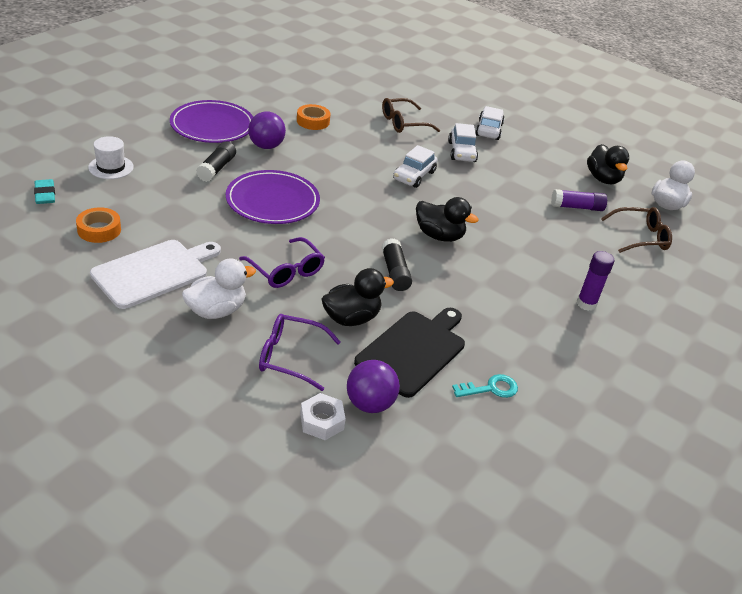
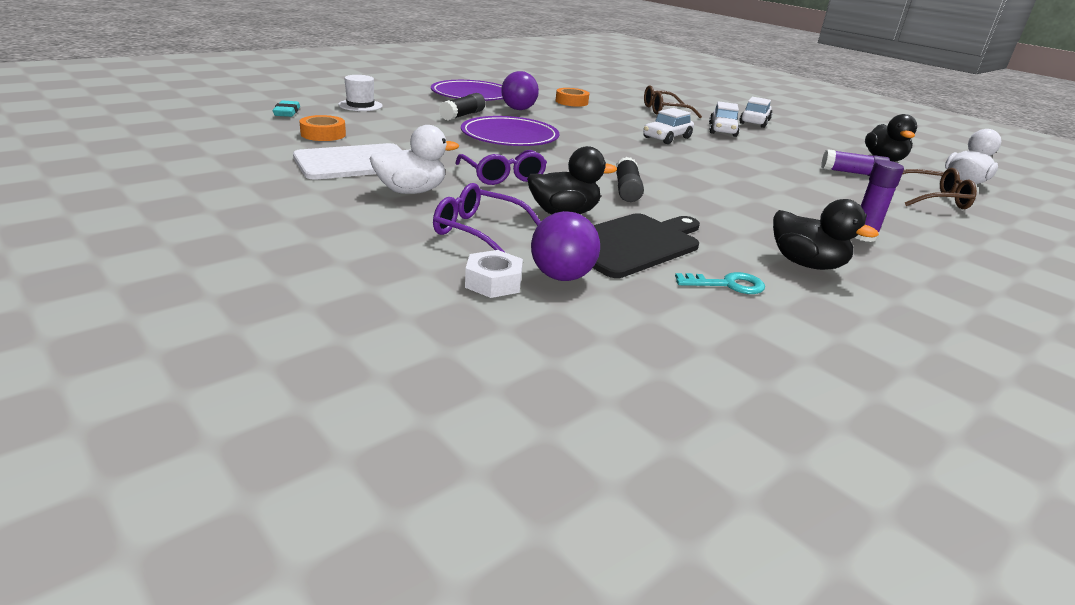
camera: 15 degrees right, 10 degrees down
(439, 236) = (685, 173): black duck -> black duck (806, 264)

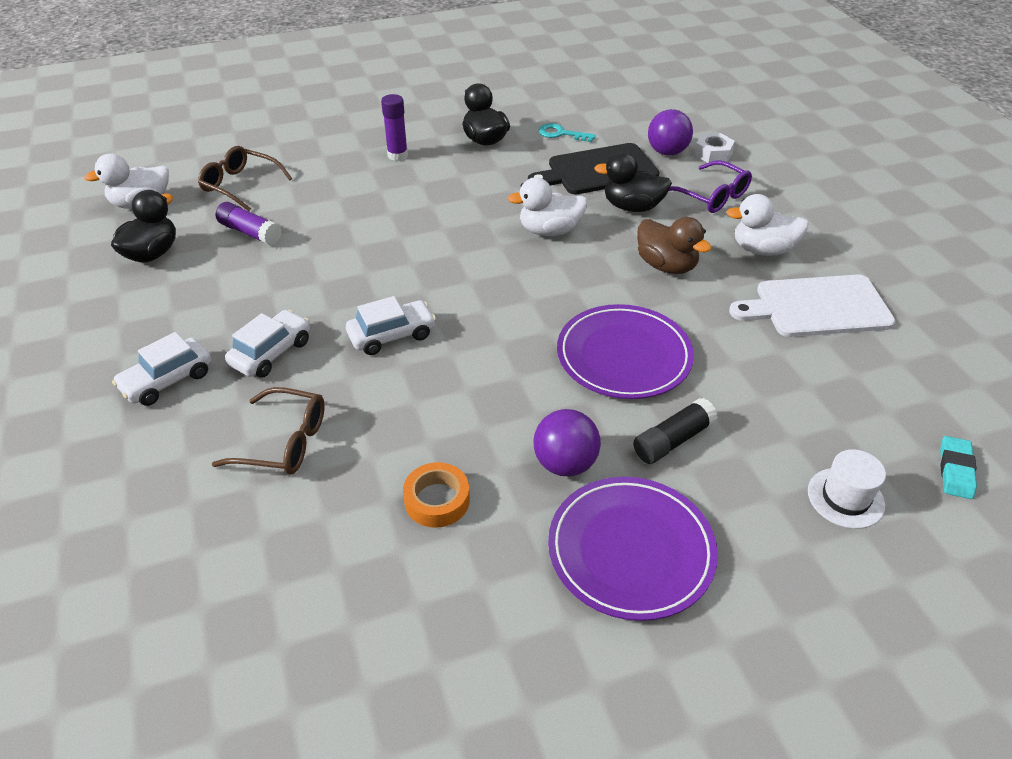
camera: 155 degrees left, 15 degrees up
(323, 134) = (877, 383): orange tape -> none
(503, 176) = (666, 266): purple glasses -> brown duck
(626, 190) = (549, 231): black glue stick -> white duck

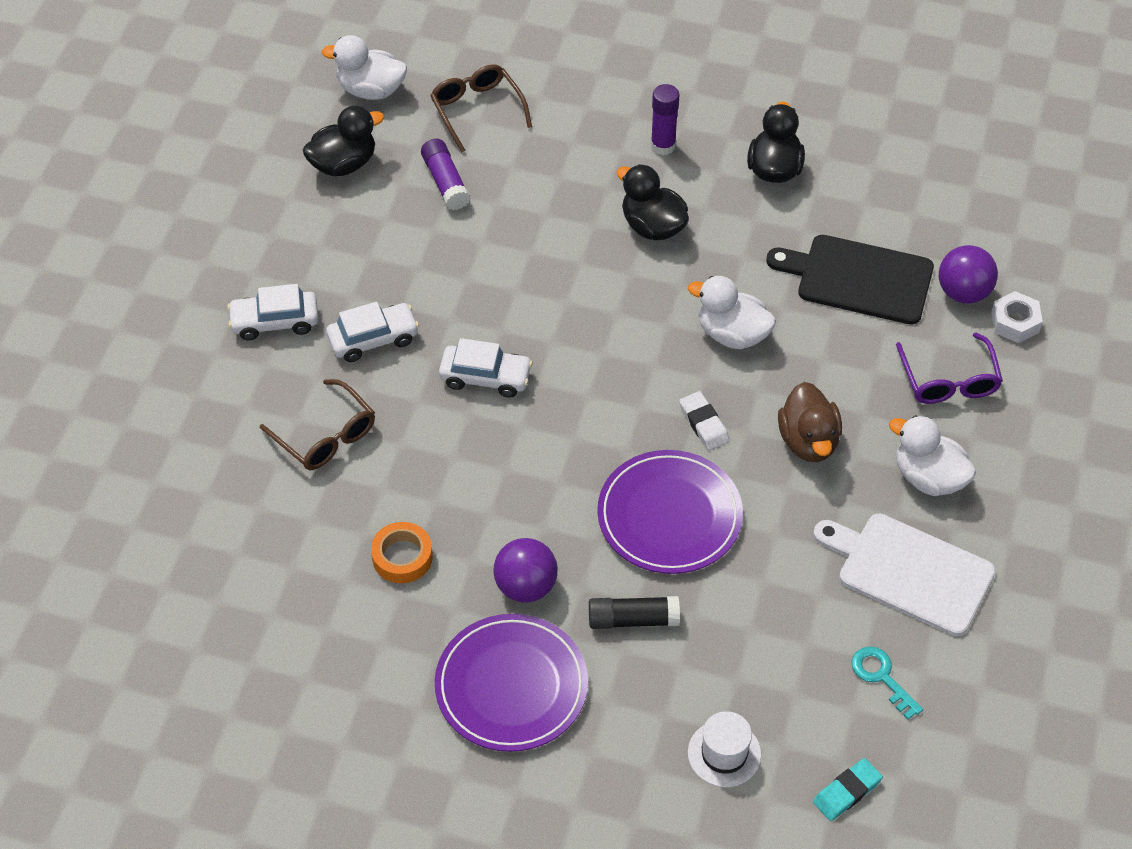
camera: 35 degrees right, 10 degrees up
(561, 134) = (868, 202): turquoise key -> turquoise key (881, 677)
(586, 288) = (704, 423): none -> white eraser
(632, 207) = (847, 348): black duck -> black duck (652, 226)

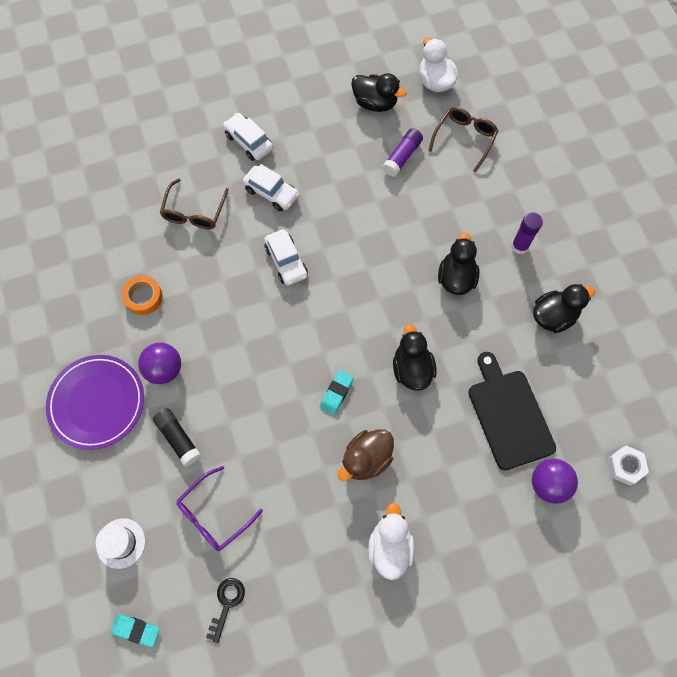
camera: 55 degrees right, 15 degrees up
(669, 516) = (260, 414): purple plate -> none
(704, 423) = (336, 393): white eraser -> turquoise eraser
(732, 334) = (412, 369): white duck -> black duck
(881, 677) = (226, 604): turquoise key -> black key
(909, 572) = (312, 576): white cutting board -> none
(949, 380) = (472, 515): purple glasses -> purple glasses (214, 514)
(1015, 322) = (550, 530): white nut -> white nut (625, 466)

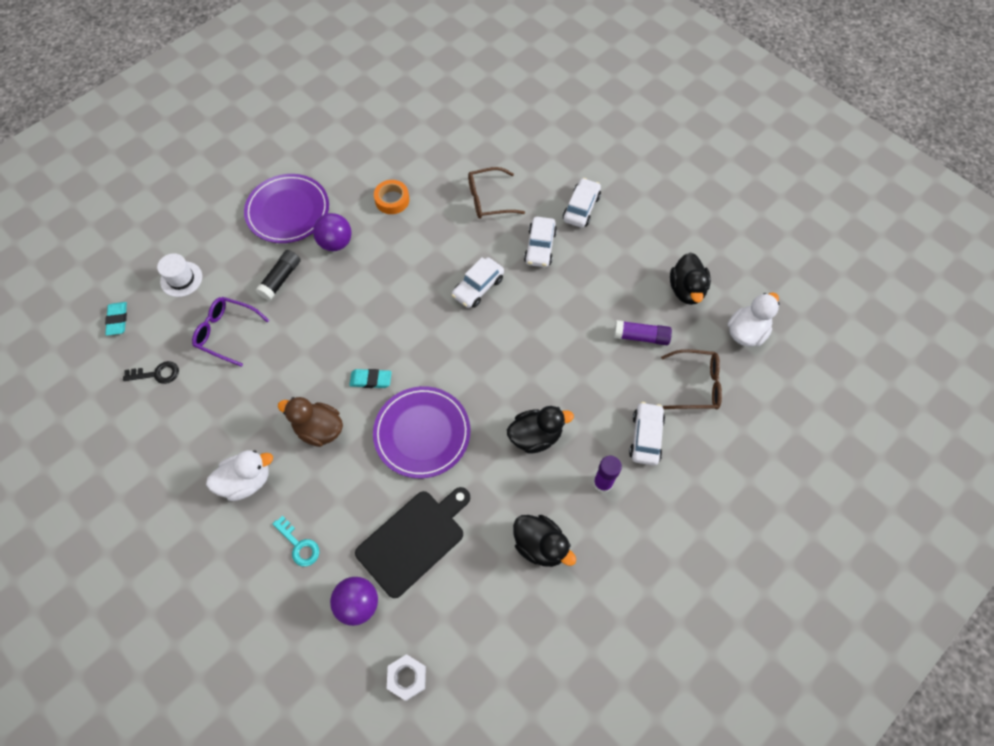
camera: 65 degrees right, 5 degrees down
(412, 369) = (422, 433): black duck -> purple plate
(474, 517) = (299, 545): none -> turquoise key
(493, 196) = (646, 437): none -> white car

